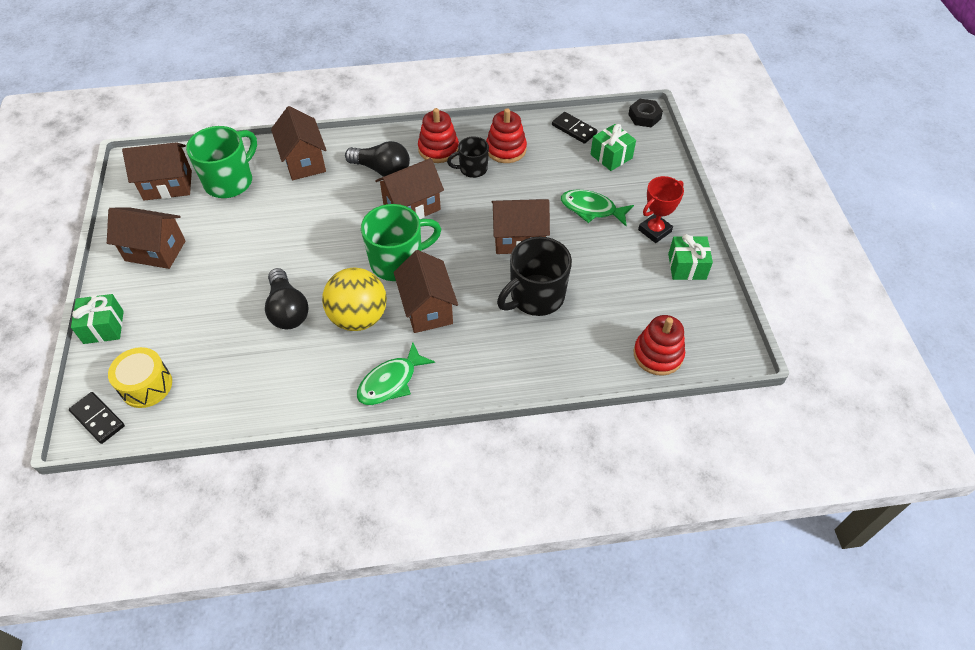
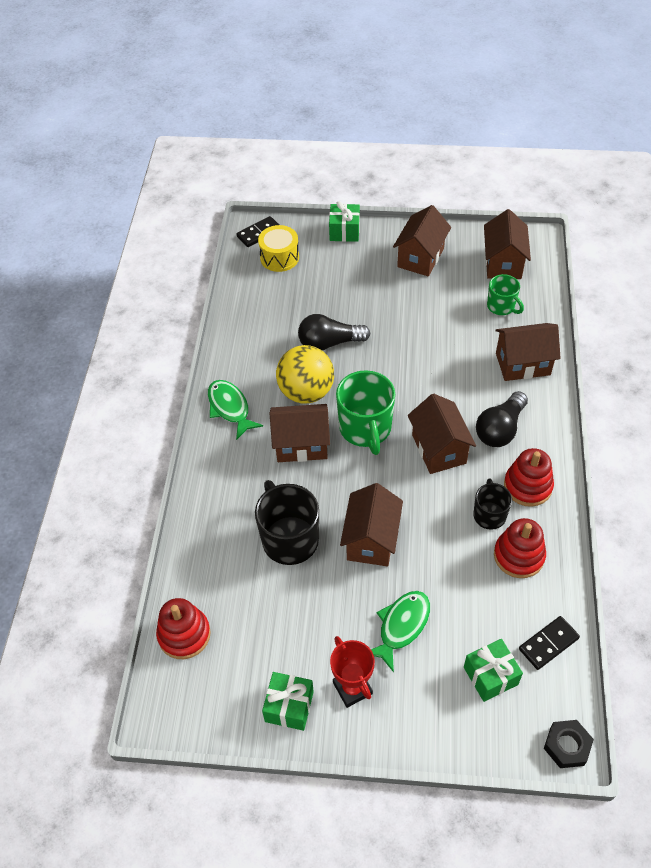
camera: 105 degrees right, 0 degrees up
(230, 181) = (501, 306): green mug -> green mug, size x0.58

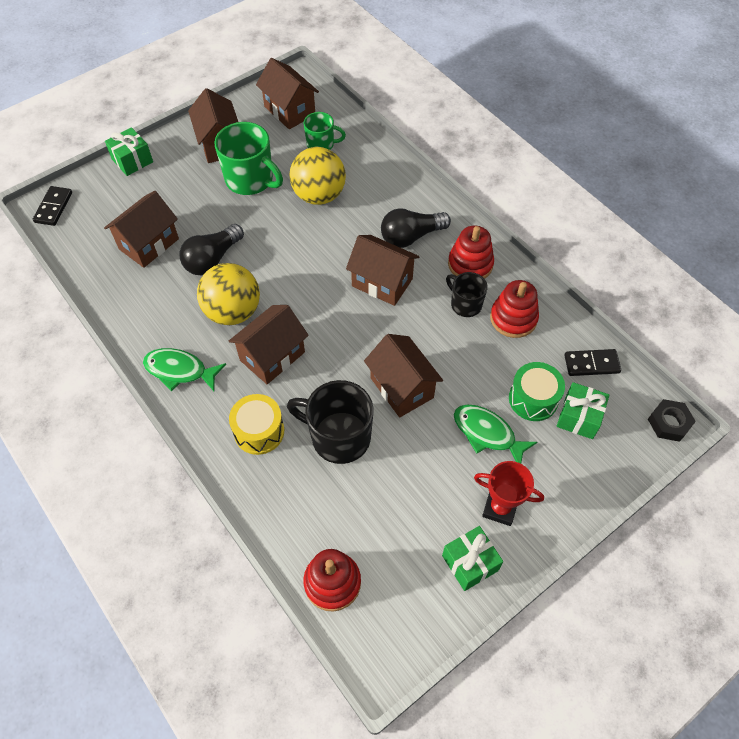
camera: 45 degrees left, 5 degrees up
(279, 257) = (94, 216): yellow drum -> yellow drum (259, 431)
(365, 429) = (311, 307): green mug -> green mug (250, 180)
(401, 626) = (487, 433): green fish -> green fish turned 45 degrees counterclockwise
(458, 346) = (319, 195): none -> yellow ball
(467, 630) = (533, 399): none -> green drum
(500, 429) = (411, 236): black light bulb -> black light bulb turned 75 degrees clockwise
(522, 364) = (379, 178): brown house -> brown house (149, 244)
(548, 644) = (591, 364): black domino -> black domino turned 75 degrees clockwise

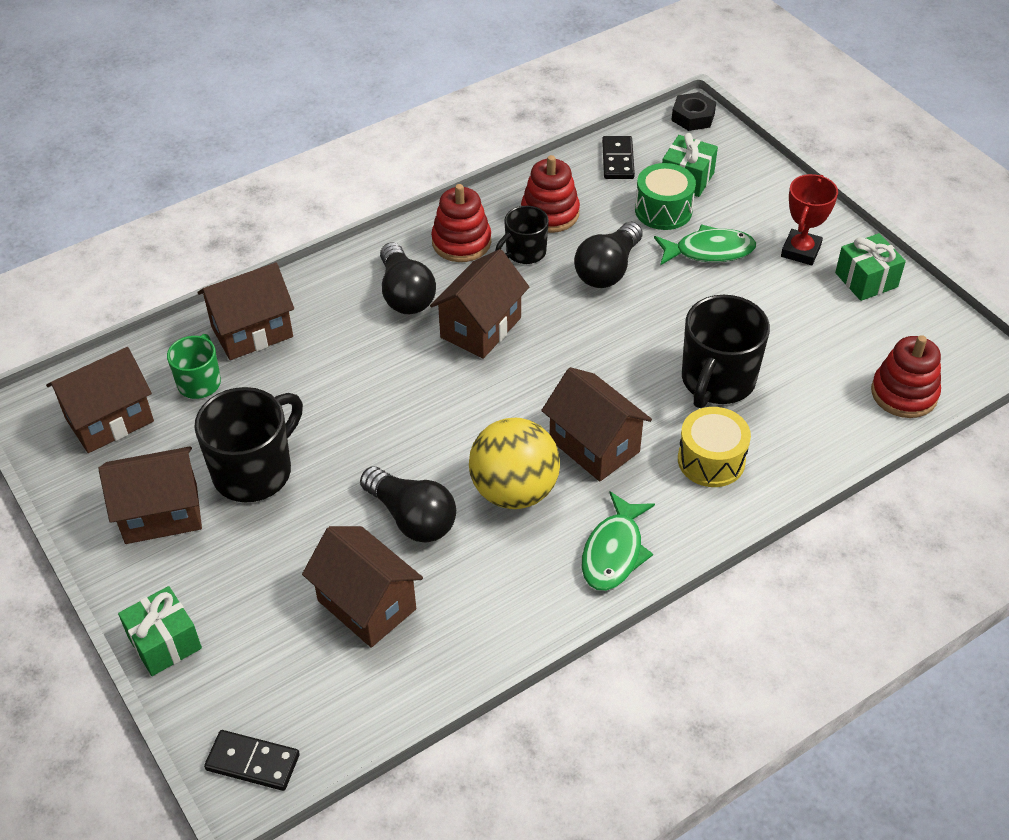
camera: 85 degrees left, 10 degrees down
(250, 180) = (254, 471): green mug -> black mug
(319, 195) = (307, 388): yellow ball -> none
(401, 388) = (647, 319): brown house -> brown house (252, 332)
(454, 360) = (608, 270): none -> black light bulb
(487, 433) = (709, 251): green fish -> green fish turned 135 degrees counterclockwise

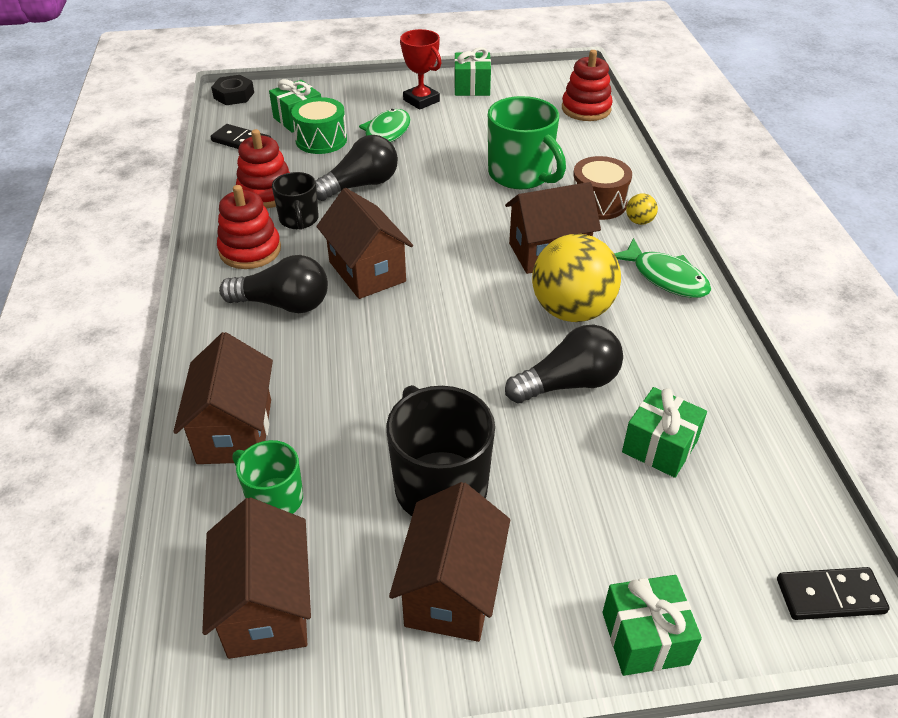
camera: 65 degrees left, 5 degrees down
(253, 762) = (830, 596): black domino -> black domino turned 45 degrees clockwise
(367, 605) = (659, 446): brown house -> green gift
(608, 270) = (360, 185): black light bulb -> black light bulb turned 90 degrees counterclockwise
(701, 505) = (639, 221): none -> yellow ball
(711, 460) = (598, 203): yellow drum -> brown drum
(717, 381) = (521, 175): black mug -> green mug

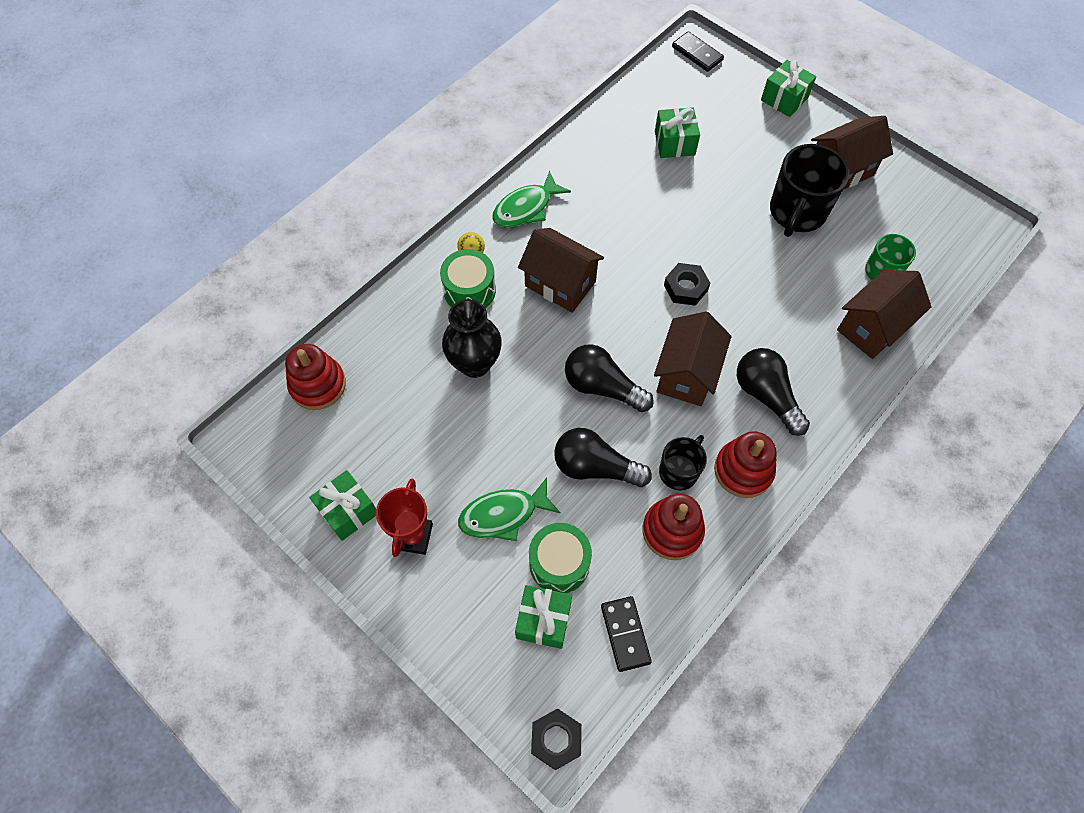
camera: 130 degrees left, 20 degrees up
(267, 607) = (925, 228): brown house -> none
(451, 326) = (685, 288): none -> black nut
(521, 175) = (475, 363): green mug -> black vase
(568, 383) = (671, 202): black light bulb -> black light bulb (602, 387)
(571, 311) = (608, 236): yellow ball -> none
(598, 203) = (469, 290): brown drum -> green drum
(665, 277) = (526, 208): green fish -> green fish turned 135 degrees counterclockwise

